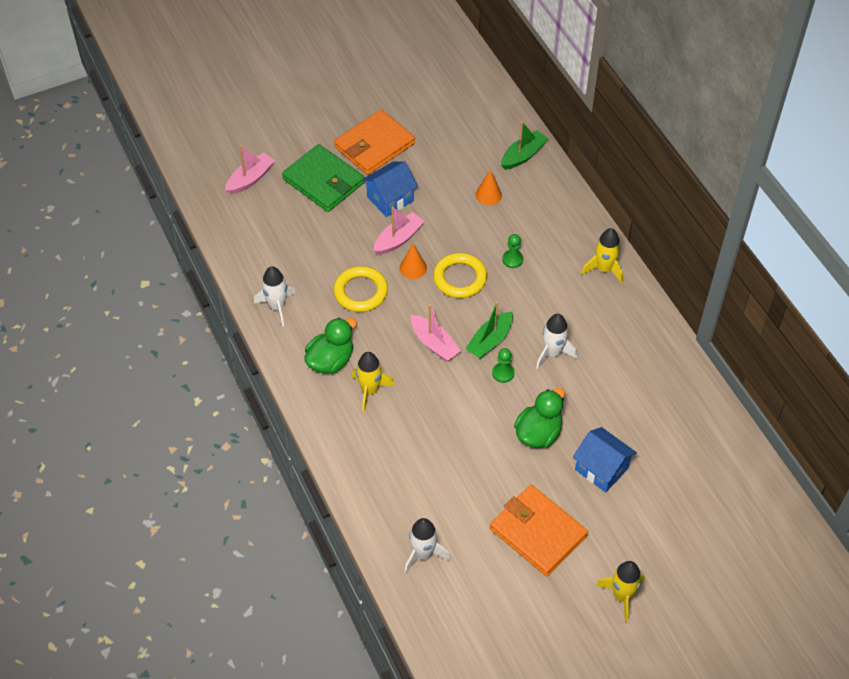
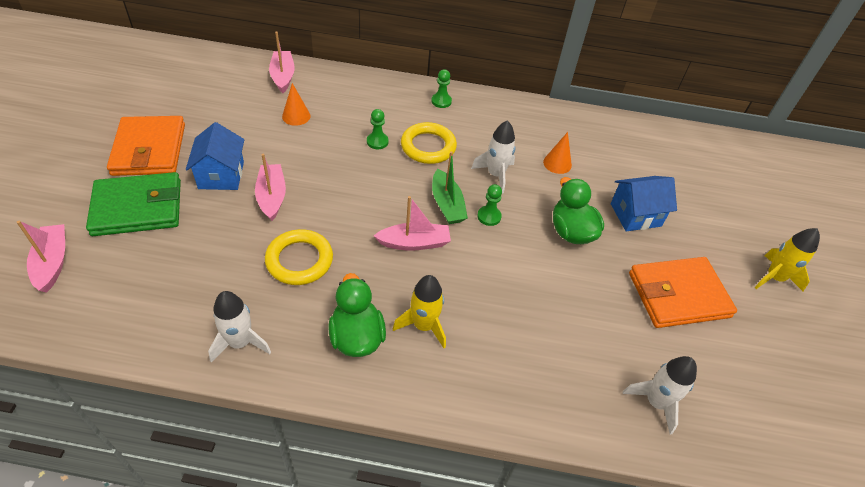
camera: 60 degrees left, 5 degrees down
(413, 268) = (315, 206): orange cone -> orange cone (557, 163)
(460, 278) = (361, 183): yellow ring -> yellow ring (428, 146)
(523, 155) = (283, 76): green boat -> pink boat
(604, 269) = (441, 101): yellow rocket -> green pawn

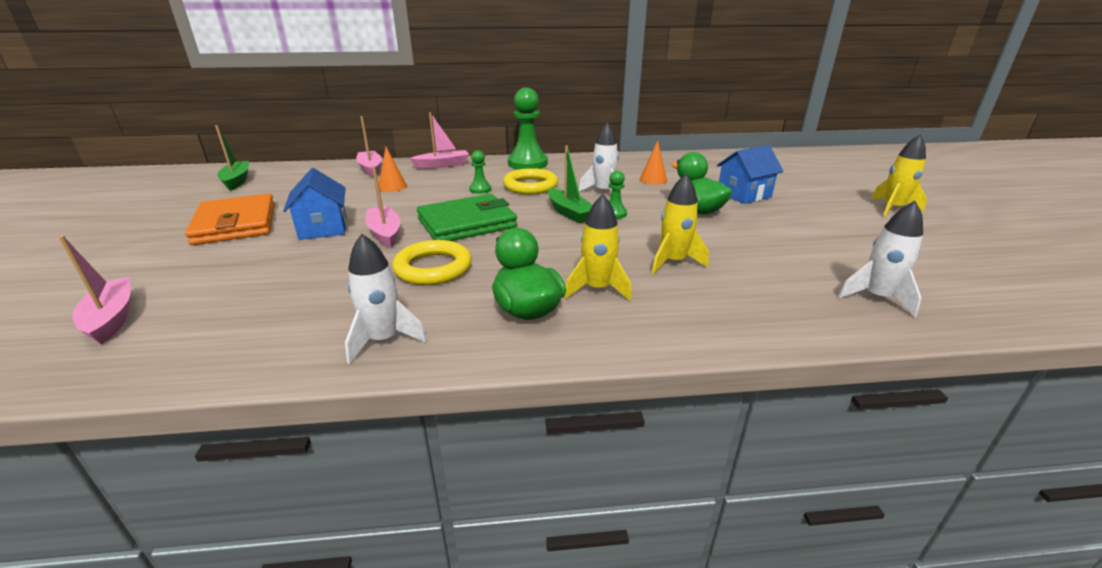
camera: 10 degrees left, 20 degrees down
(137, 208) = (227, 262): green wallet -> green wallet (467, 223)
(156, 71) = (237, 181): none -> green boat
(414, 243) = (552, 239): pink boat -> pink boat (442, 165)
(441, 101) = (527, 163): green pawn -> green pawn, size x2.09
(506, 306) = (673, 262): none -> yellow rocket
(678, 295) = (825, 230): orange wallet -> none

